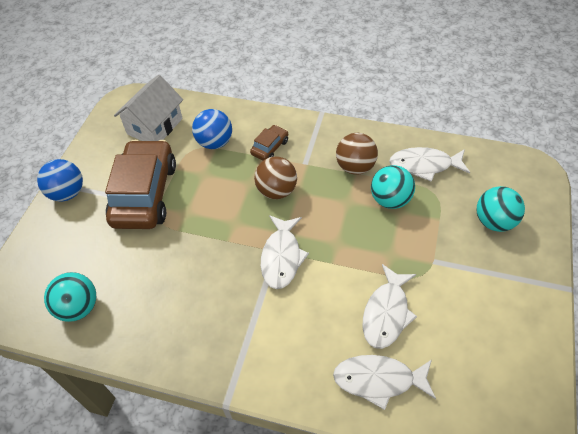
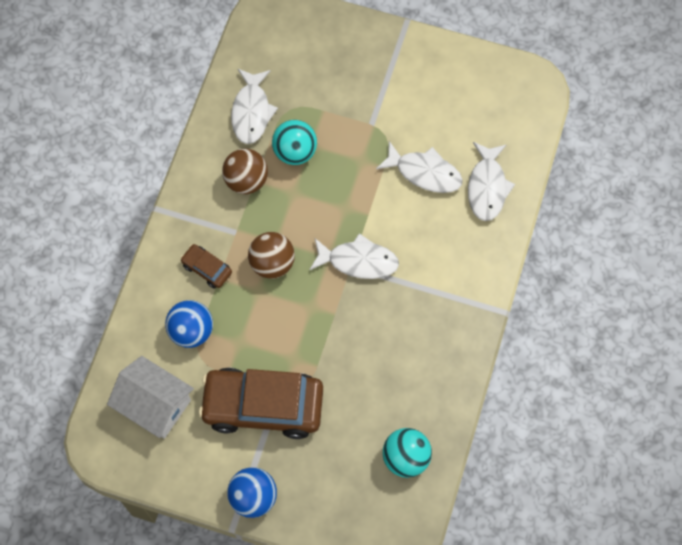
camera: 90 degrees left, 15 degrees up
(494, 221) = (330, 63): turquoise ball -> none

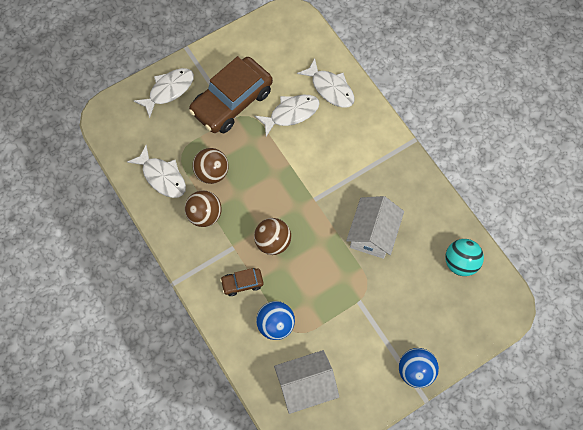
camera: 50 degrees left, 0 degrees up
(263, 406) = (361, 319): brown car -> brown car (232, 101)
(295, 152) = (212, 173): turquoise ball -> brown ball
(358, 261) = (314, 192): white fish -> white fish (169, 90)
(362, 349) = (372, 234): none -> white house

